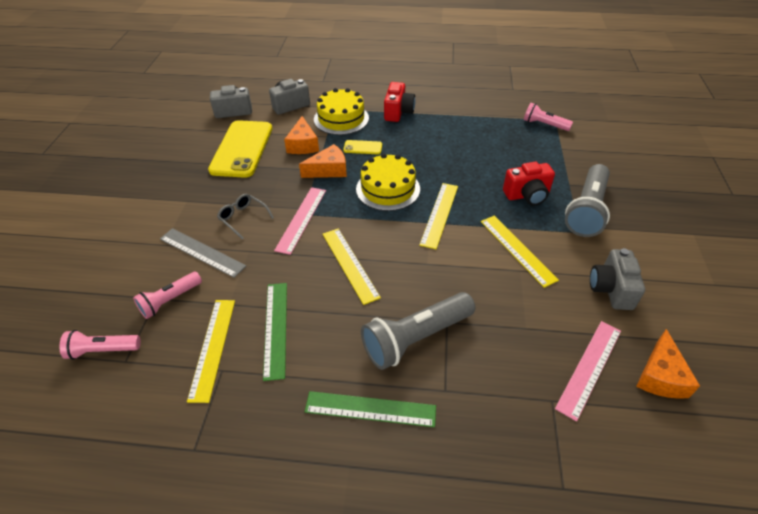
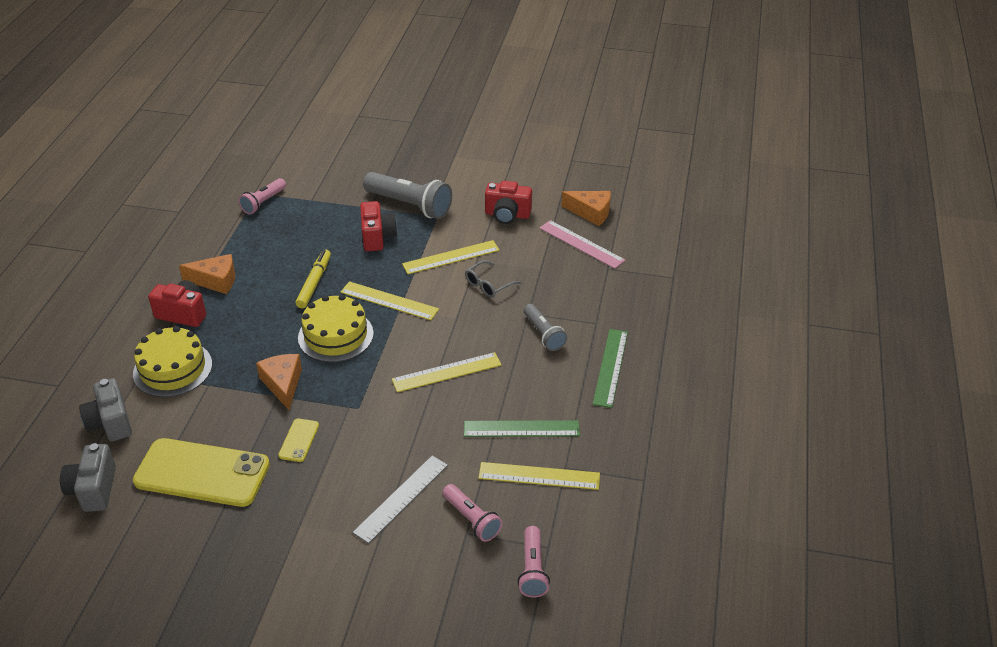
camera: 85 degrees left, 5 degrees down
(243, 218) = (350, 463): grey glasses -> grey glasses (488, 285)
(301, 219) = (367, 410): pink ruler -> none
(303, 145) = (218, 408): orange cheese -> orange cheese (216, 281)
(363, 147) = (248, 351): yellow phone -> yellow phone (299, 440)
(415, 338) = (543, 334): grey flashlight -> grey flashlight, size x0.58
(451, 167) = (314, 283): none -> yellow marker
(611, 289) = (507, 215): grey camera -> red camera

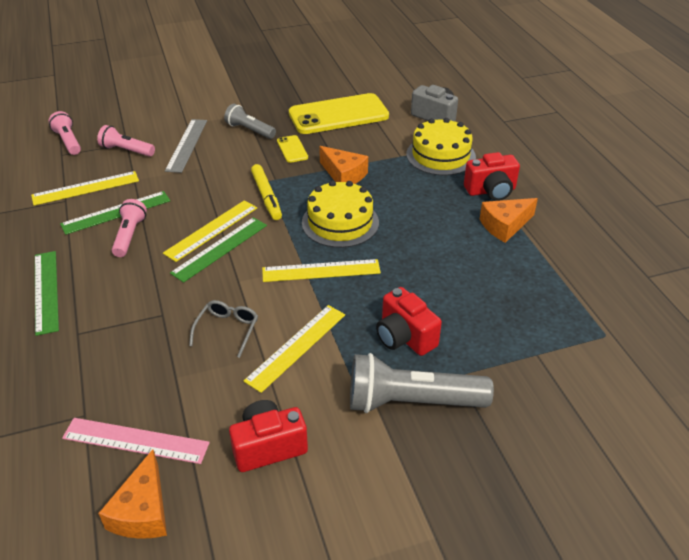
camera: 150 degrees right, 0 degrees up
(93, 489) = (395, 89): grey camera -> none
(263, 202) = (583, 326): pink flashlight -> pink flashlight (130, 236)
(314, 283) = (413, 259): yellow marker -> yellow marker (266, 196)
(452, 351) = (220, 249): none -> green ruler
(543, 334) = (133, 298): grey flashlight -> grey flashlight (250, 130)
(591, 212) = (143, 511): orange cheese -> orange cheese turned 75 degrees counterclockwise

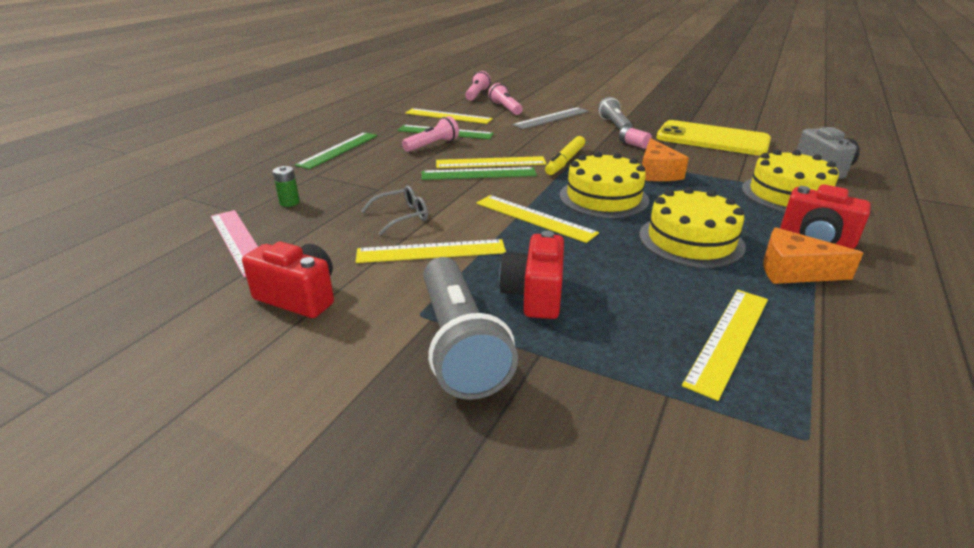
camera: 45 degrees right, 10 degrees down
(108, 377) = (289, 202): none -> green battery
(143, 511) = (168, 279): orange cheese -> none
(292, 149) = (633, 144): yellow phone -> pink battery
(411, 401) = (459, 344): grey flashlight -> grey flashlight turned 150 degrees counterclockwise
(433, 233) = (691, 240): none -> yellow cake
(525, 298) = (728, 339): none -> yellow ruler

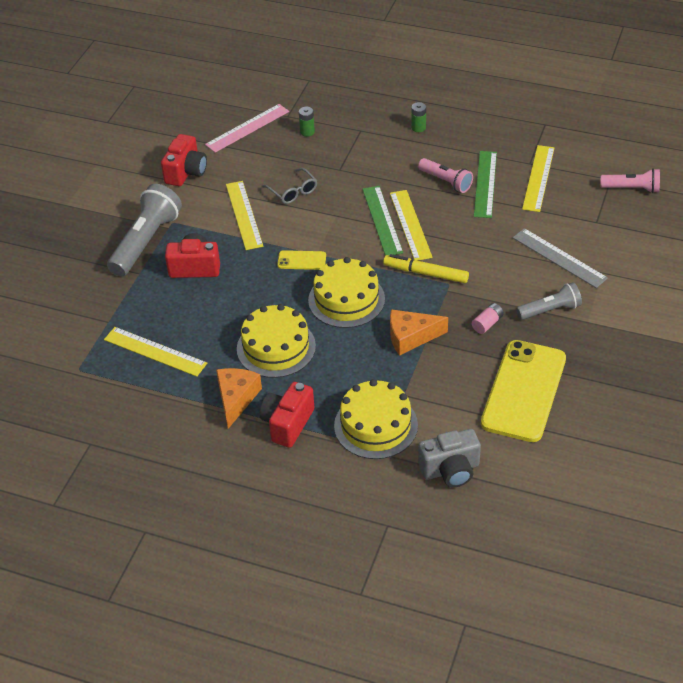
camera: 85 degrees right, 15 degrees up
(338, 150) = (418, 128): green ruler -> green battery
(459, 344) = (146, 242): grey flashlight -> grey flashlight turned 135 degrees clockwise
(505, 108) = (583, 218): pink flashlight -> none
(534, 218) = (301, 260): yellow ruler -> yellow phone

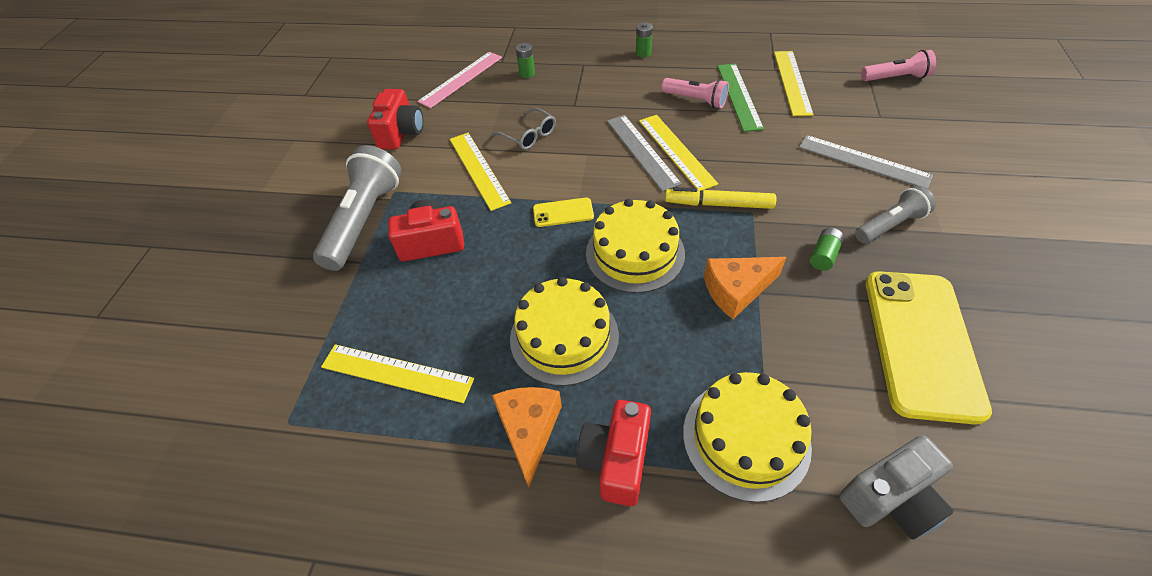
camera: 10 degrees left, 5 degrees up
(382, 220) = (642, 151): green ruler -> grey ruler
(487, 323) = (823, 255): pink battery -> green battery

